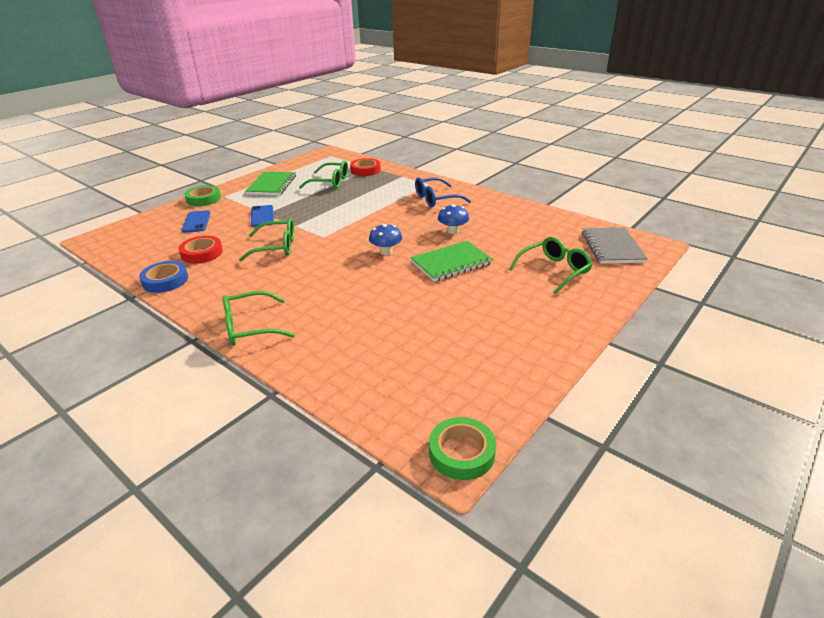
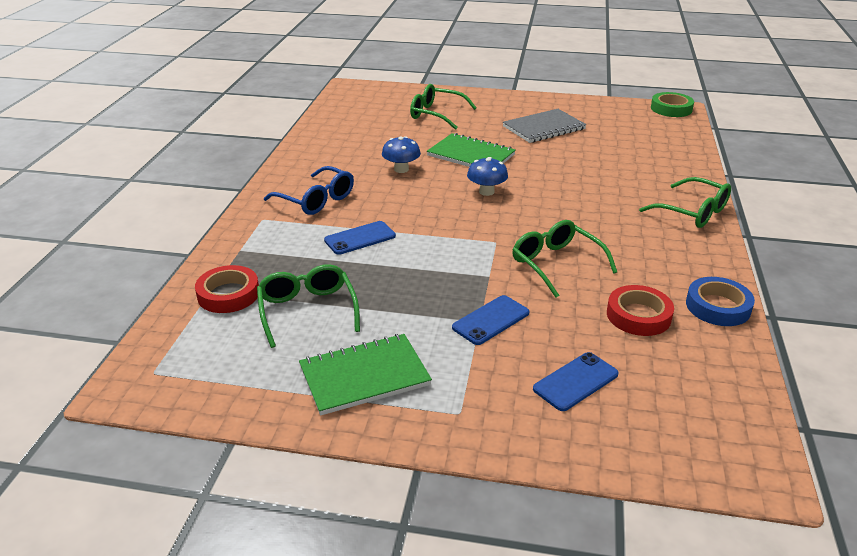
camera: 120 degrees left, 0 degrees up
(204, 199) = (494, 434): green tape -> none
(377, 202) = (360, 238): none -> blue phone
(612, 247) = (368, 100): grey notebook -> grey notebook (544, 128)

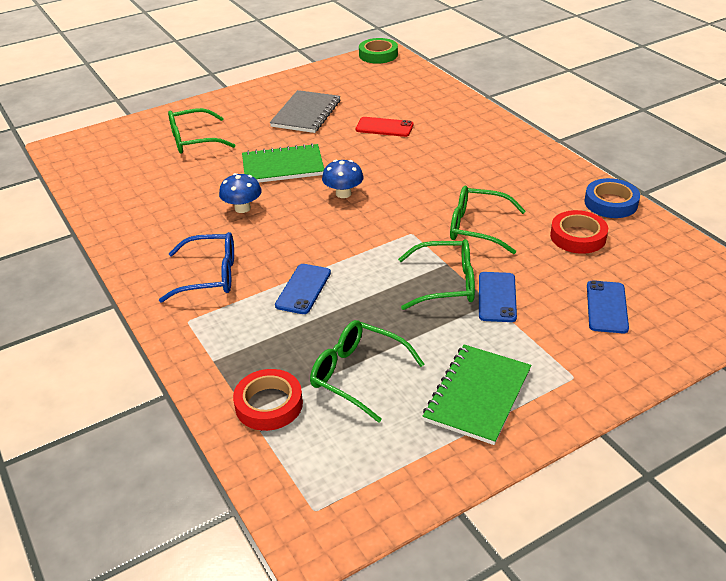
camera: 40 degrees left, 5 degrees up
(592, 161) = (384, 127): none -> red phone
(693, 212) = (506, 138): green glasses -> green glasses (446, 283)

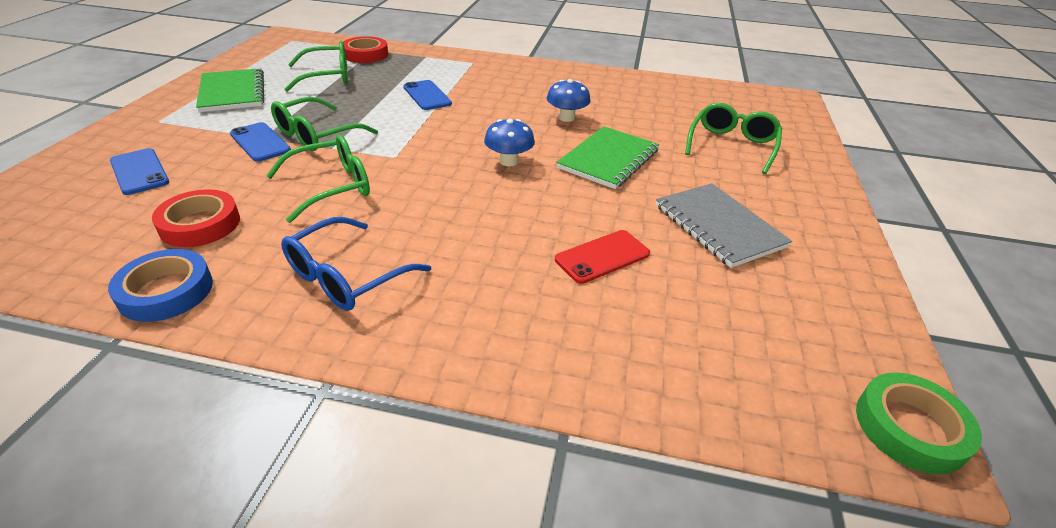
camera: 130 degrees right, 0 degrees up
(210, 276) = (502, 80): blue glasses -> blue glasses (346, 277)

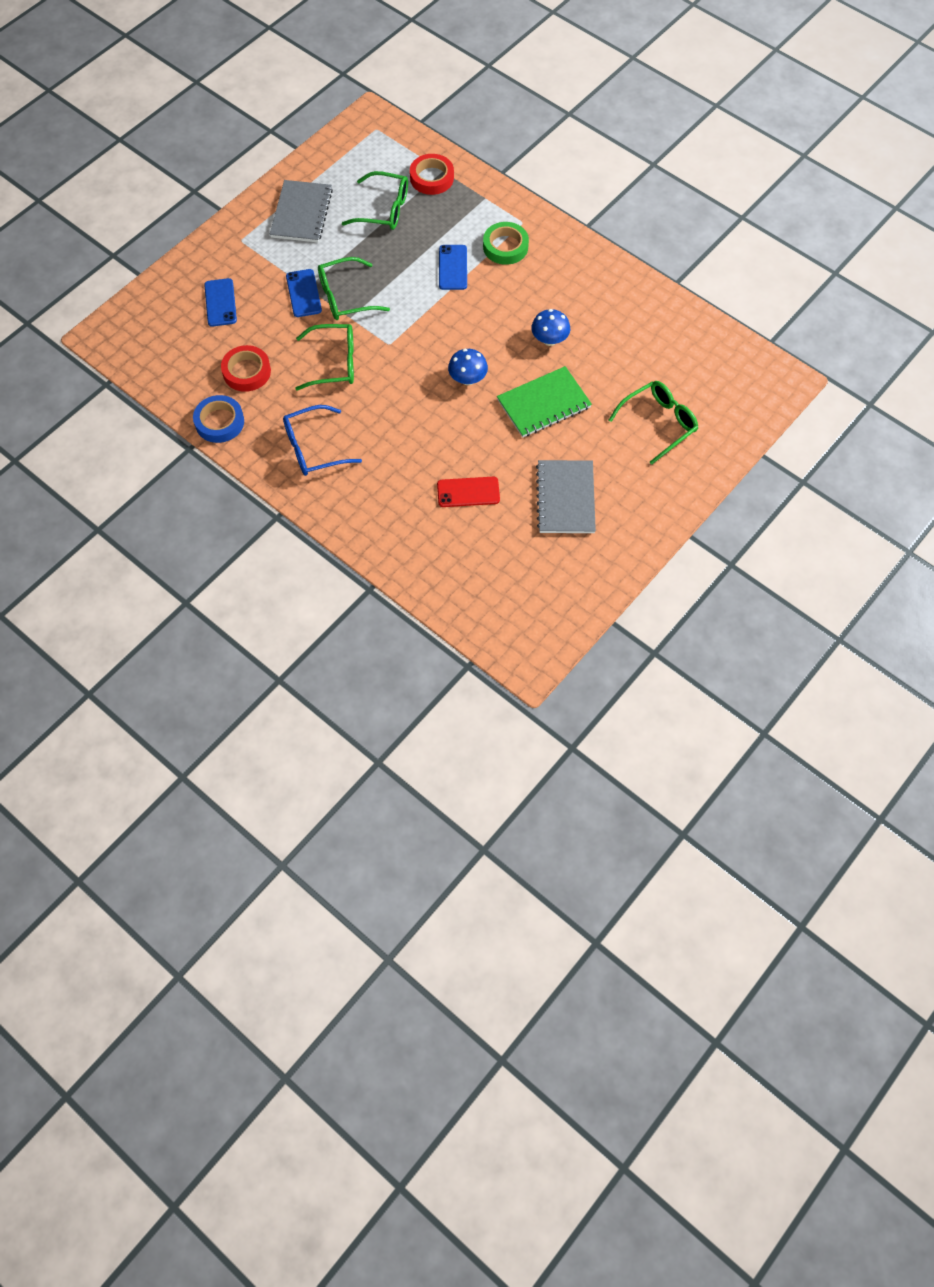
camera: 30 degrees right, 25 degrees up
(232, 92) = (302, 213): green notebook -> grey notebook
(910, 427) = (537, 656): green tape -> green tape (505, 247)

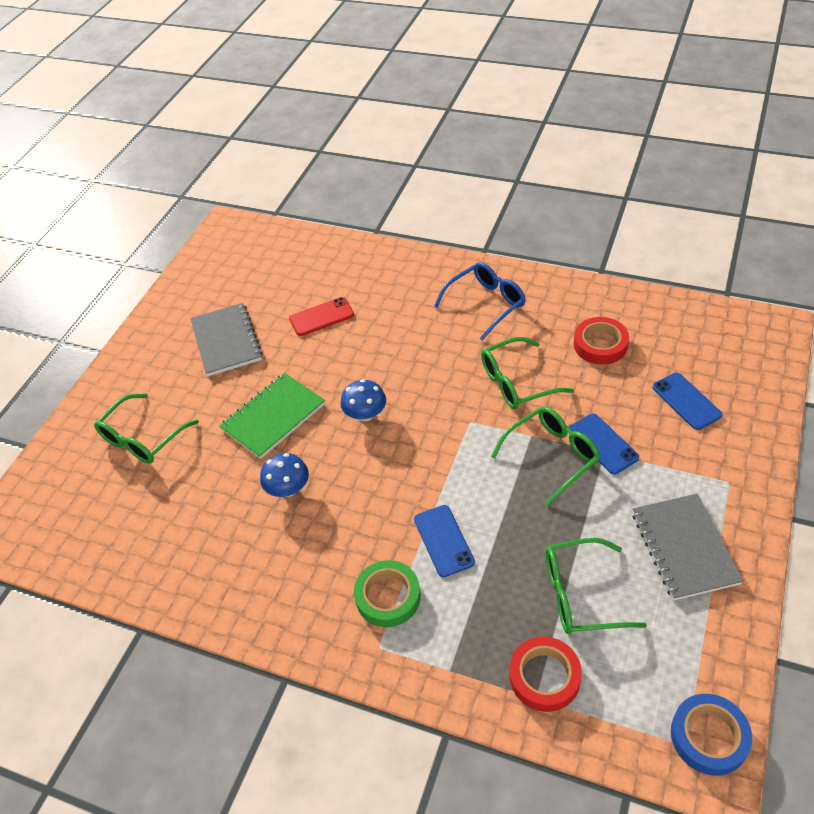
camera: 165 degrees right, 15 degrees down
(219, 422) = (590, 295): blue tape -> blue tape (709, 737)

